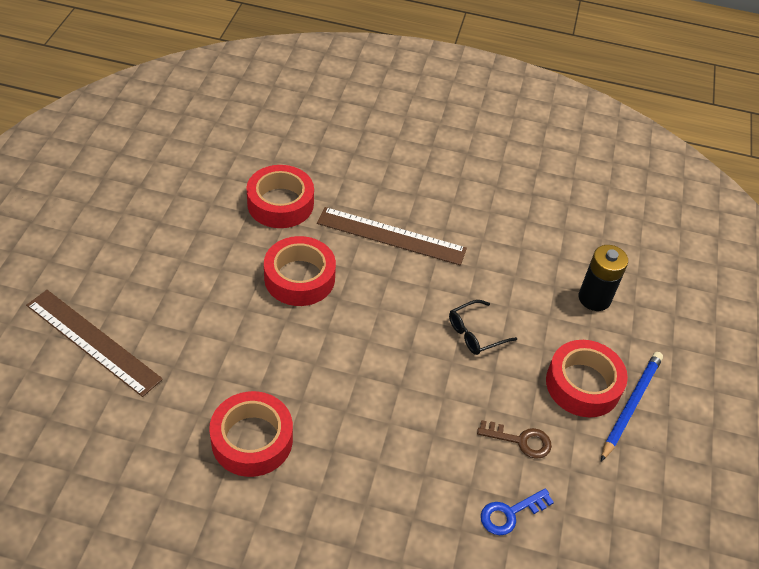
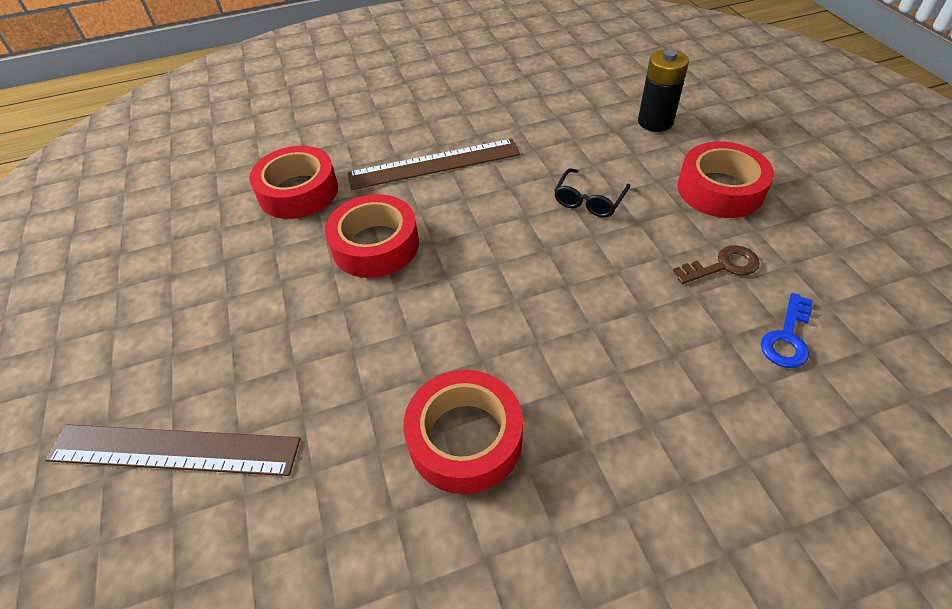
camera: 25 degrees left, 0 degrees up
(631, 406) = (774, 183): blue pencil -> none

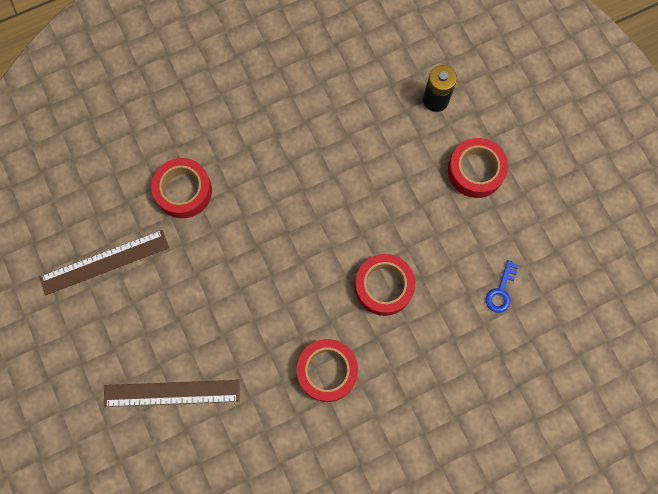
camera: 10 degrees left, 25 degrees up
(375, 245) = (250, 238): red tape -> red tape (384, 286)
(434, 164) = (277, 156): brown ruler -> brown ruler (104, 262)
(589, 200) = (388, 187): black glasses -> none
(722, 266) = (470, 240): brown key -> none

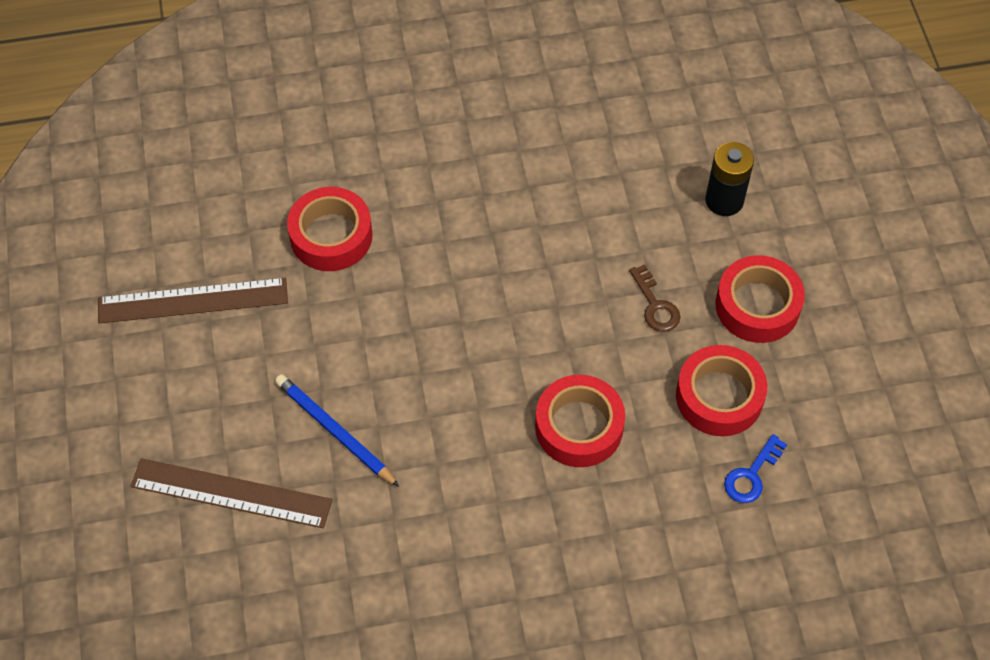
camera: 15 degrees right, 15 degrees down
(227, 331) = (335, 431): none -> blue pencil
(327, 371) = (463, 520): red tape -> red tape (719, 397)
(410, 187) = (655, 305): none -> brown key

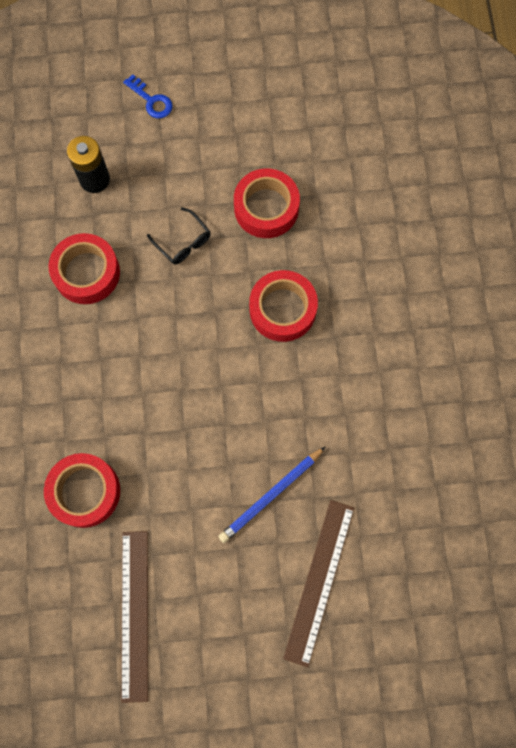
camera: 85 degrees left, 15 degrees up
(655, 305) = (183, 242): brown key -> black glasses
(751, 475) = (330, 196): blue key -> blue key (151, 100)
(757, 306) = (192, 170): red tape -> red tape (87, 273)

